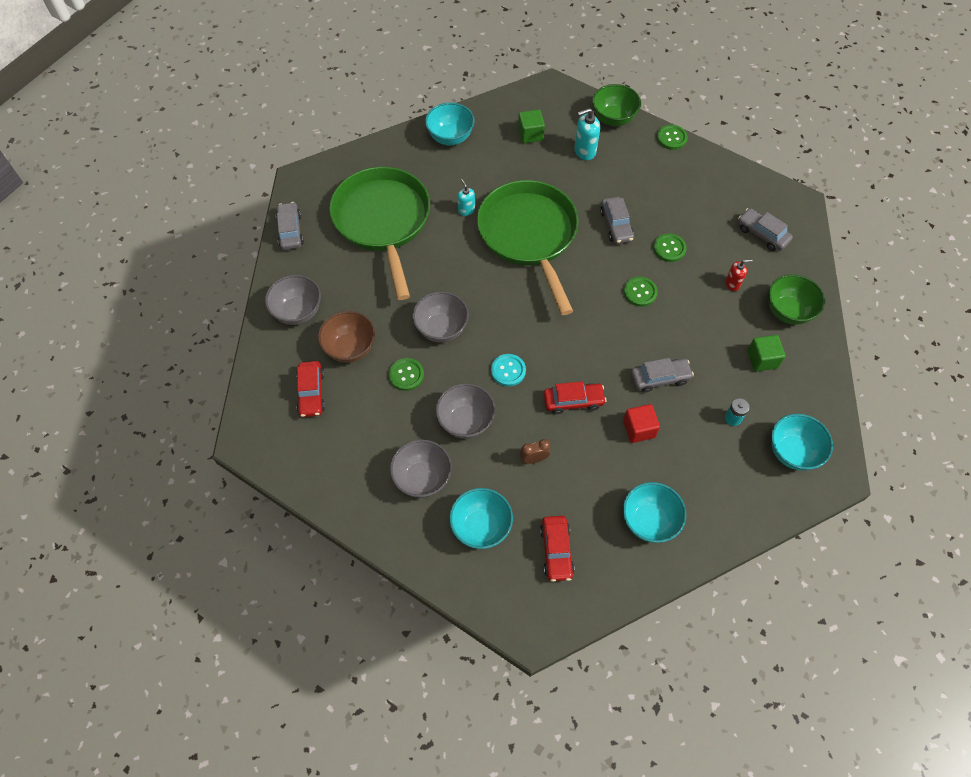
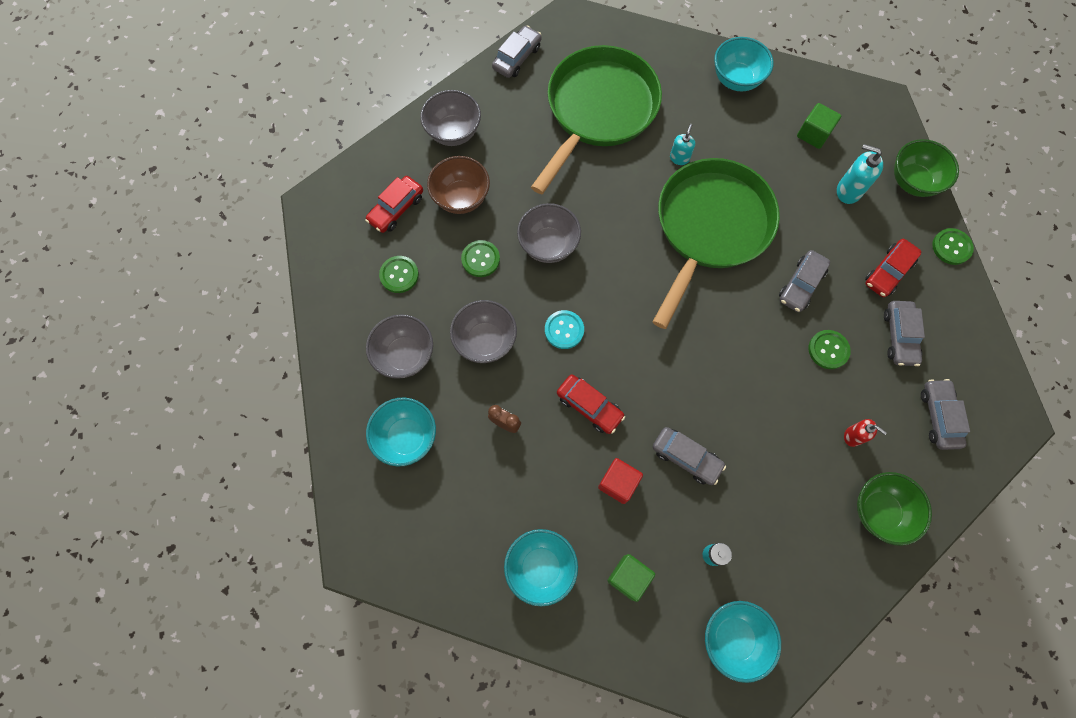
camera: 45 degrees right, 10 degrees up
(556, 551) = (441, 514): red car -> red car (888, 272)
(640, 292) = (754, 365): green button -> green button (399, 275)
(697, 209) = (899, 336): none -> grey car
(762, 359) = (801, 530): green cube -> green cube (628, 577)

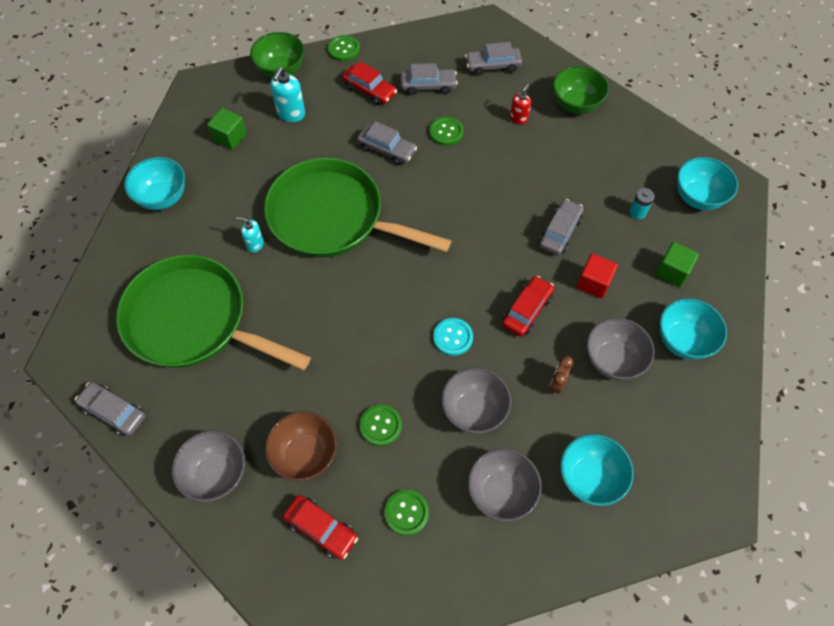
camera: 95 degrees left, 10 degrees down
(548, 245) = (360, 359): grey bowl -> grey bowl (613, 360)

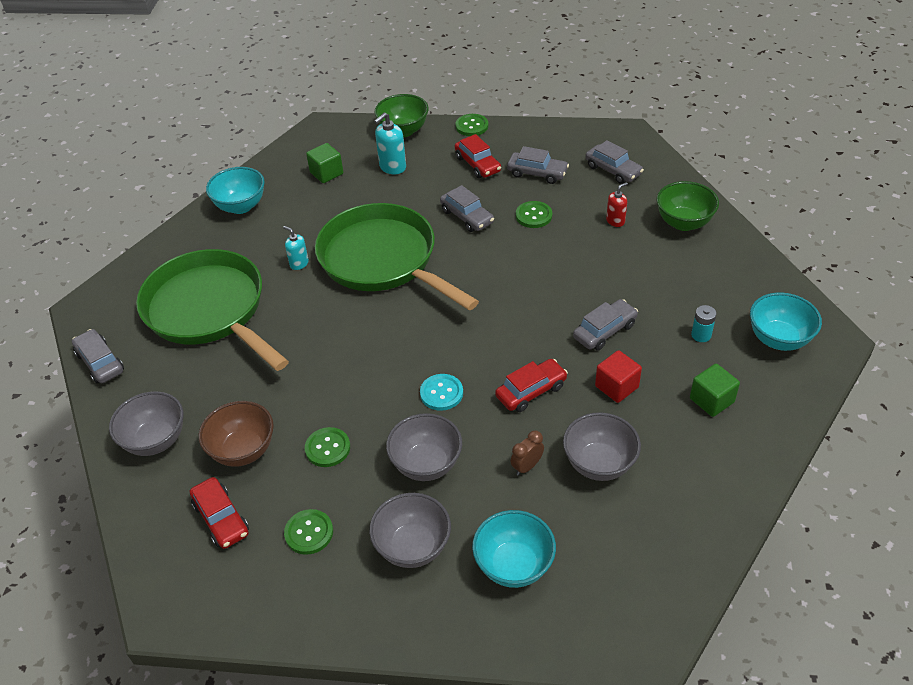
camera: 25 degrees right, 15 degrees down
(492, 66) = (613, 170): grey car -> grey car turned 150 degrees counterclockwise
(683, 341) = (689, 469): turquoise bowl -> none

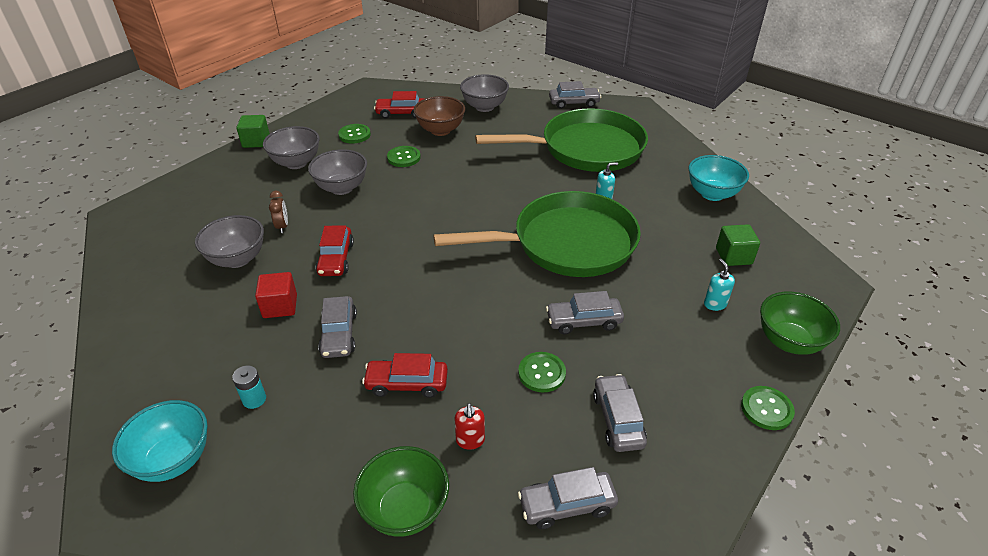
camera: 120 degrees right, 5 degrees down
(392, 167) = (715, 304): turquoise soap dispenser -> turquoise soap dispenser, size x0.64
(441, 393) = (389, 216): turquoise button -> none
(477, 164) = (674, 374): red car -> red car (407, 383)
(514, 565) = (232, 191): turquoise bowl -> none
(537, 173) = (618, 419): grey car -> grey car turned 120 degrees clockwise
(711, 400) = (193, 355): green cube -> green cube (256, 141)

